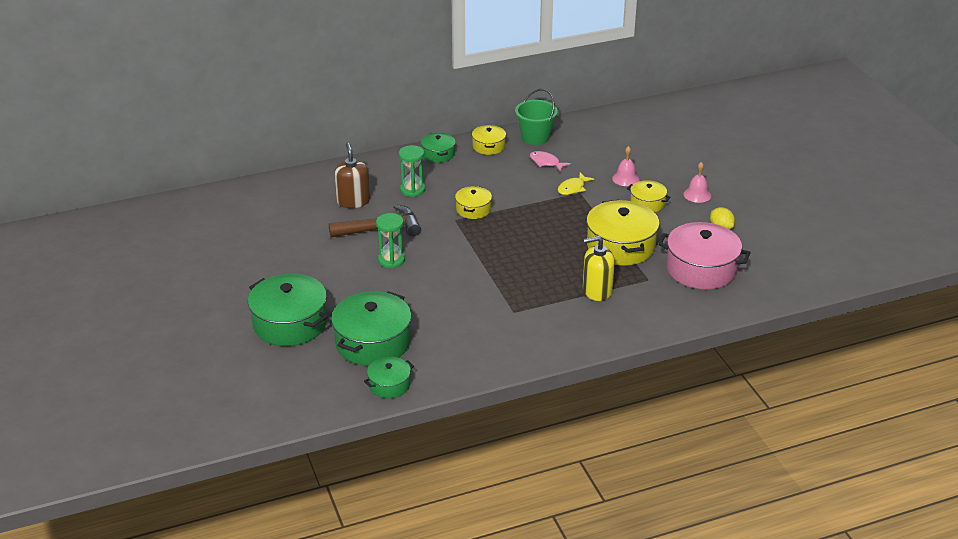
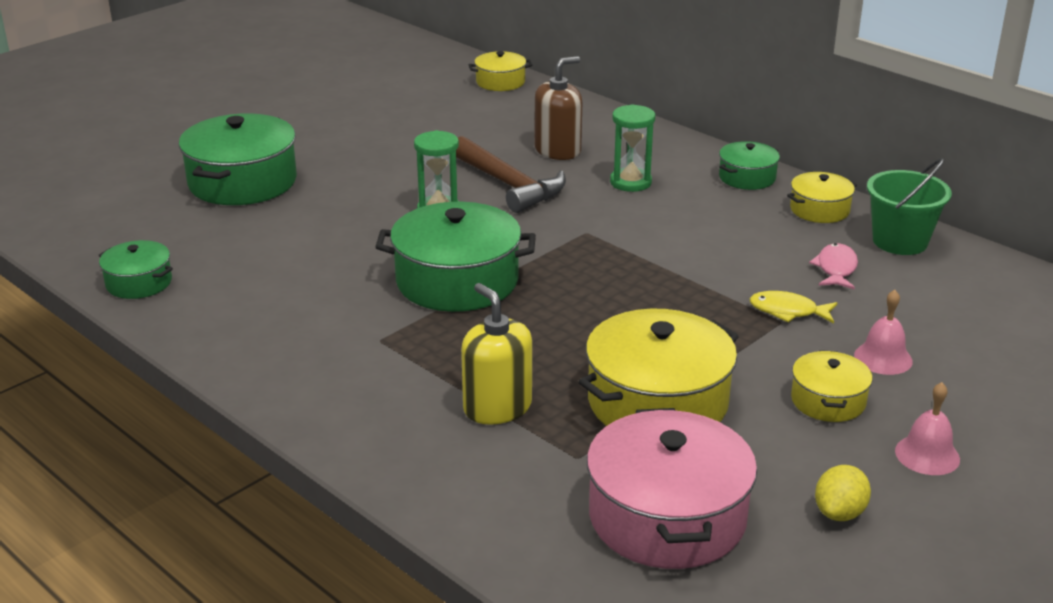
camera: 65 degrees right, 5 degrees down
(373, 342) = (232, 246): green pot -> green pot (457, 281)
(473, 209) = (628, 240): yellow pot -> yellow pot (500, 82)

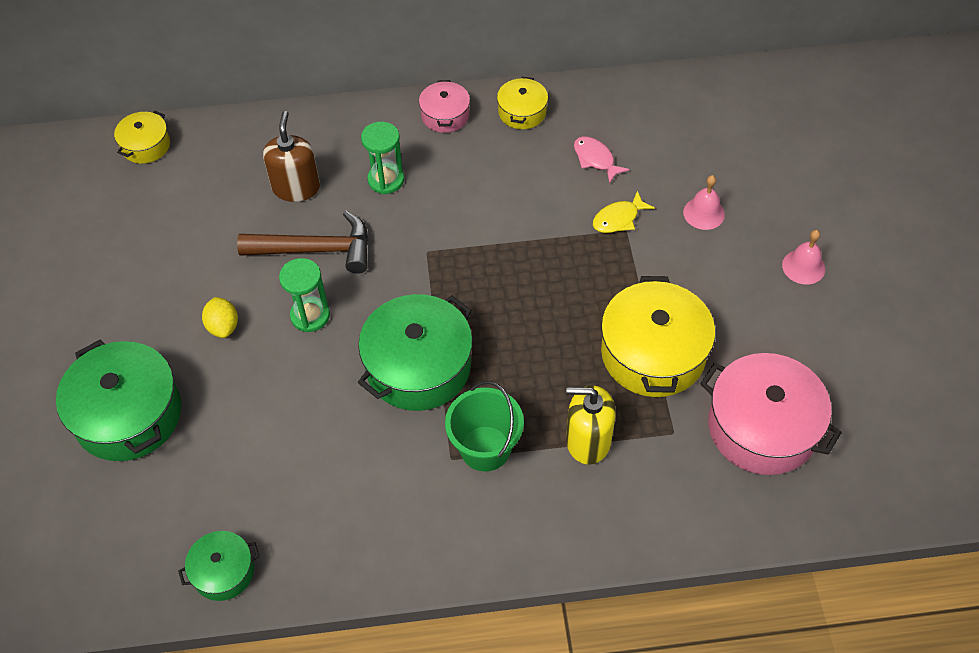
camera: 50 degrees left, 25 degrees up
(747, 177) = (445, 115): green pot -> pink pot
(828, 401) = (721, 271): yellow pot -> none
(839, 513) = (819, 345): yellow lemon -> yellow lemon (223, 326)
(900, 241) = (595, 105): green bucket -> green bucket (485, 448)

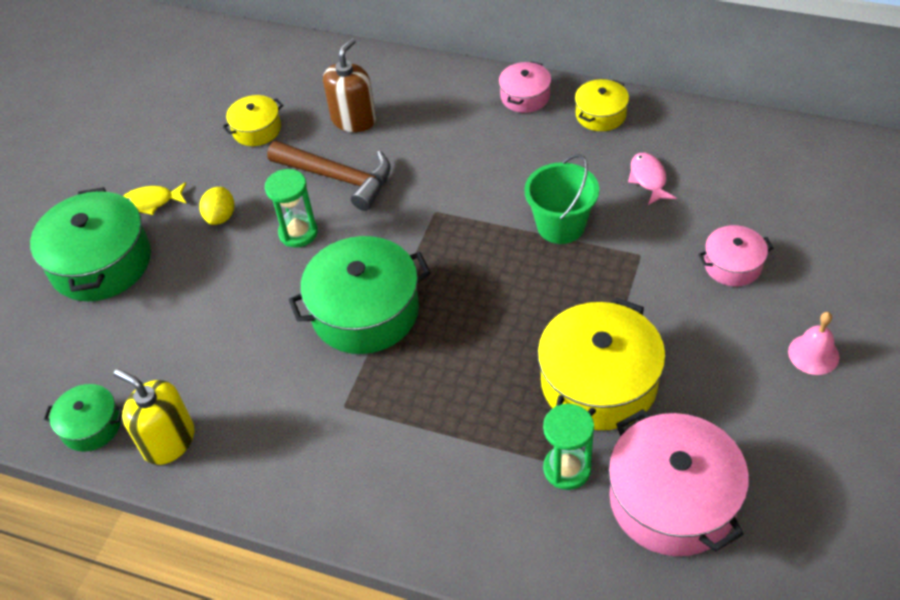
camera: 30 degrees right, 5 degrees down
(146, 146) = (252, 48): yellow pot -> yellow pot (257, 129)
(386, 180) = (436, 137): green hourglass -> green hourglass (567, 469)
(485, 448) = (381, 409): green bucket -> green bucket (561, 225)
(588, 441) = (483, 441): yellow soap dispenser -> yellow soap dispenser (168, 441)
(618, 219) = (639, 241): yellow fish -> yellow fish (151, 202)
(704, 213) = (732, 265): pink bell -> pink pot

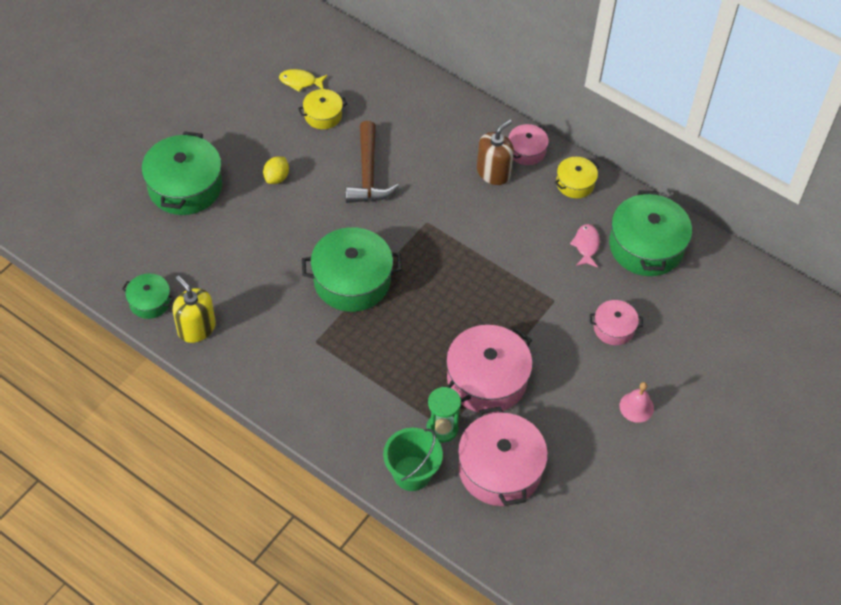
camera: 10 degrees right, 5 degrees up
(151, 202) = (232, 150): yellow fish -> yellow fish (300, 82)
(298, 233) = (326, 207): green hourglass -> none
(338, 178) = (368, 173): brown hammer -> brown hammer turned 45 degrees clockwise
(353, 119) = (395, 129): brown soap dispenser -> brown soap dispenser (493, 172)
(561, 225) = (509, 261): green bucket -> green bucket (412, 473)
(598, 382) = (487, 379): yellow pot -> pink pot
(722, 158) = (646, 246): none -> green pot

